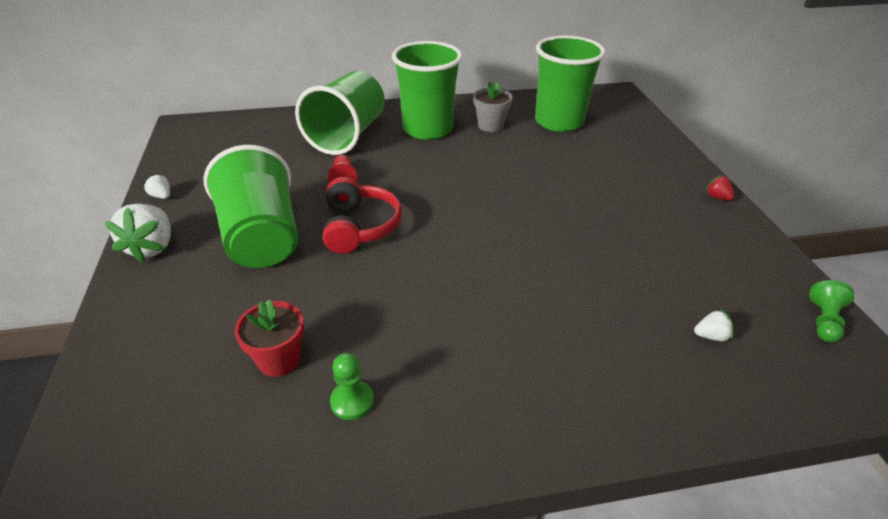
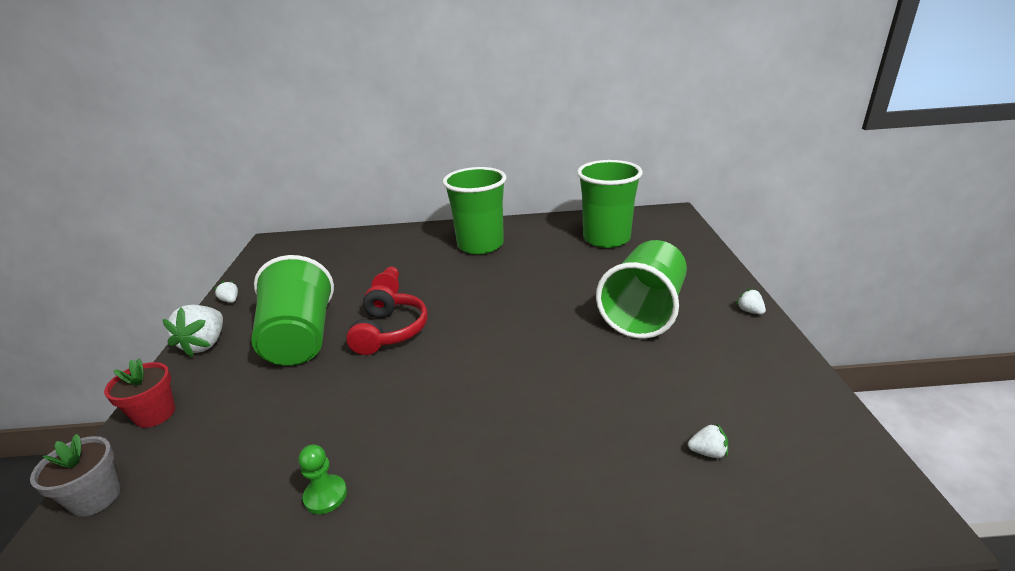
camera: 10 degrees right, 10 degrees down
(279, 359) = (274, 451): red flower pot -> red flower pot (155, 414)
(347, 135) = (406, 250): green cup -> green cup (644, 312)
(490, 126) = (540, 242): grey flower pot -> grey flower pot (96, 498)
(717, 197) = (750, 311): red strawberry -> white strawberry
(823, 321) = (840, 443): green pawn -> none

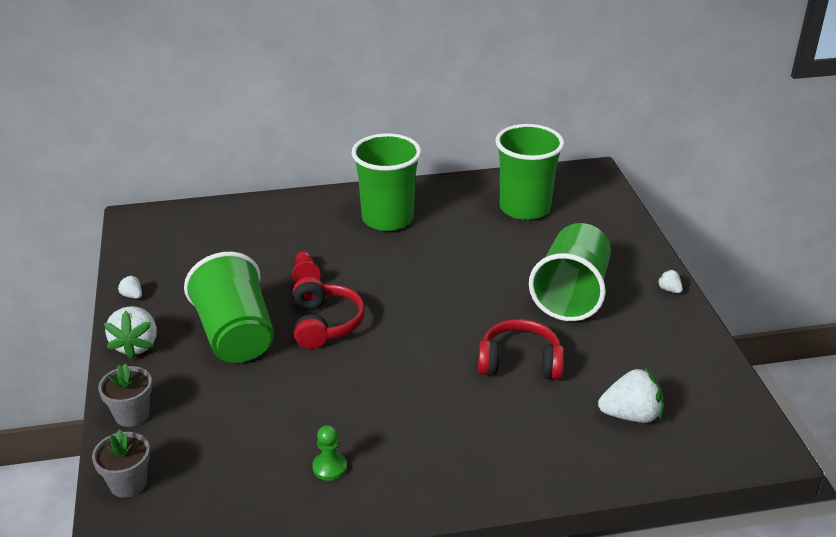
camera: 10 degrees left, 5 degrees up
(155, 414) = (132, 414): red flower pot -> grey flower pot
(579, 380) = (520, 362): none -> red headphones
(708, 452) = (631, 415): white strawberry -> white strawberry, size x2.08

